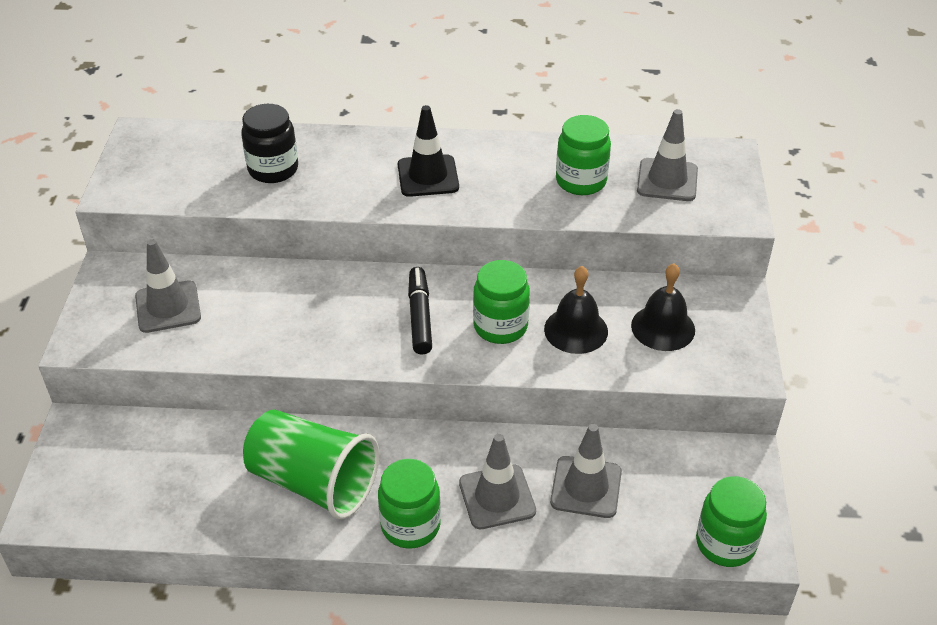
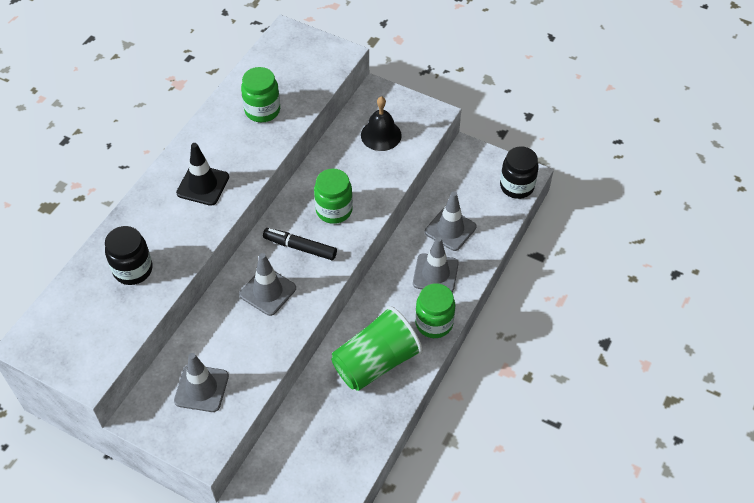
camera: 65 degrees left, 10 degrees up
(576, 330) = (359, 175): black bell -> none
(667, 180) = (290, 70): grey traffic cone -> grey traffic cone (268, 291)
(725, 543) = (517, 186): green jar -> black jar

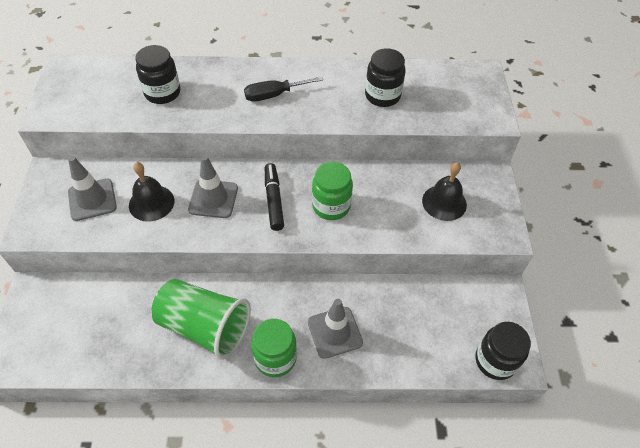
camera: 60 degrees right, 0 degrees up
(203, 185) = (274, 95): black traffic cone -> black screwdriver
(239, 341) = (151, 203): none -> black bell
(262, 110) = (382, 96): green jar -> black jar
(450, 229) = (396, 321): grey traffic cone -> none

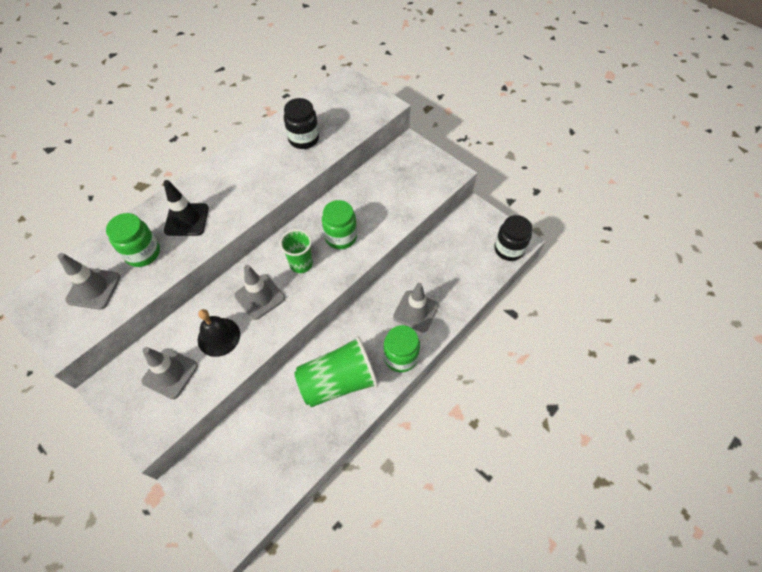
camera: 45 degrees left, 5 degrees up
(105, 92) = (93, 288): none -> grey traffic cone
(162, 93) = (143, 253): black jar -> green jar
(219, 92) = (186, 219): none -> black traffic cone
(273, 200) = (301, 264): black marker -> green cup
(274, 95) = (230, 192): black screwdriver -> none
(444, 202) = (402, 181): black bell -> none

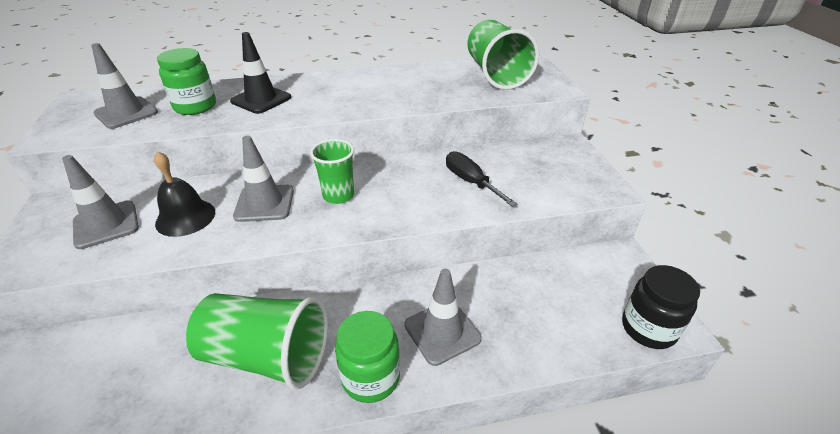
camera: 35 degrees right, 20 degrees down
(304, 139) = (438, 85): black jar -> none
(334, 107) = (496, 74): none -> green cup
(341, 237) = (407, 191): green jar -> none
(373, 208) = (471, 182): none -> black screwdriver

